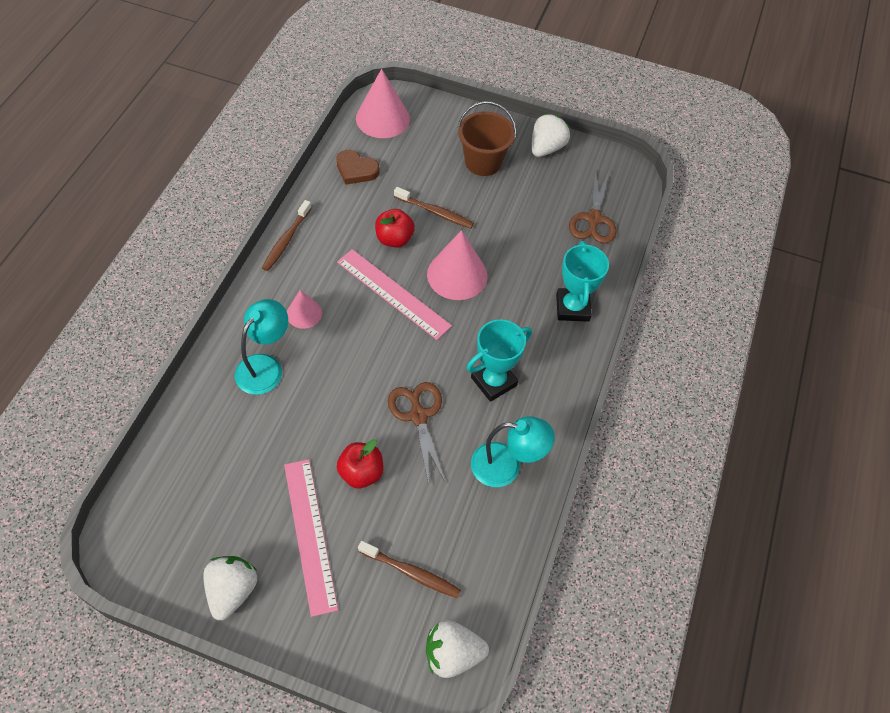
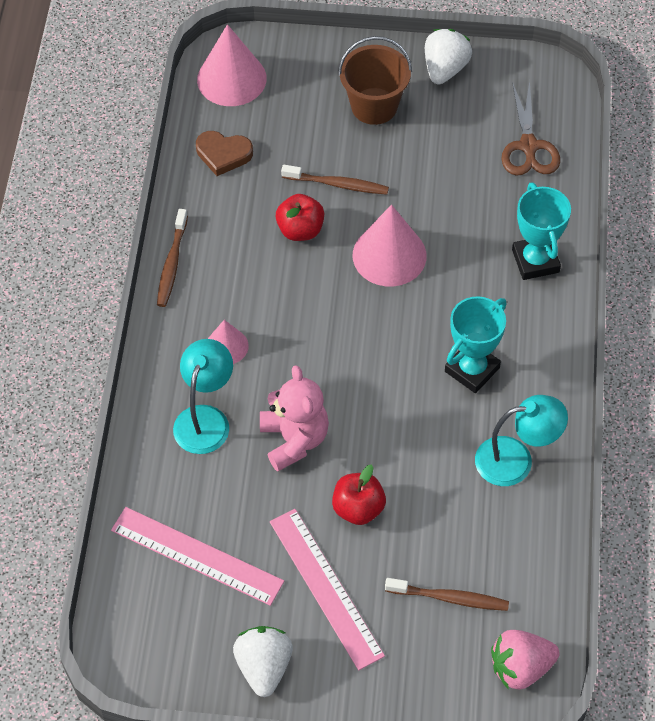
camera: 10 degrees left, 0 degrees up
(329, 401) = (294, 439): none -> pink teddy bear
(393, 294) = (322, 297): pink ruler -> pink ruler (196, 556)
(418, 415) = (400, 429): brown scissors -> none
(452, 654) = (521, 667): white strawberry -> pink strawberry

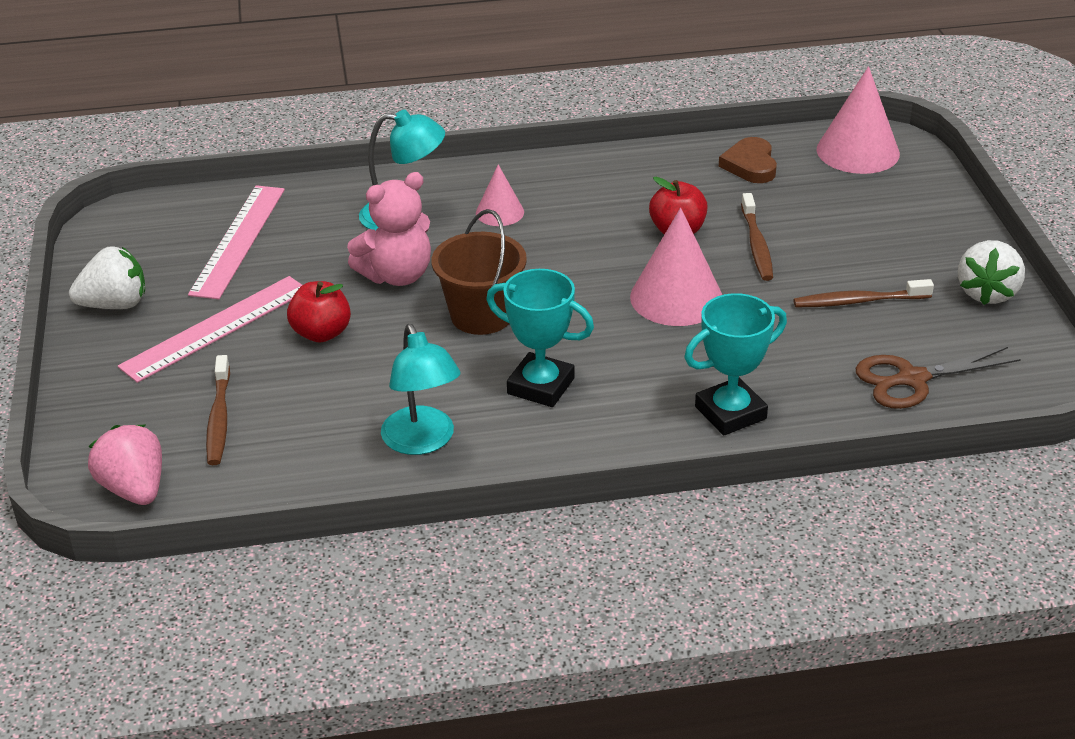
camera: 75 degrees right, 20 degrees down
(172, 264) = (588, 161): brown toothbrush -> brown toothbrush (858, 301)
(374, 106) = (889, 250): brown bucket -> brown bucket (481, 315)
(445, 69) = (987, 293): white strawberry -> white strawberry turned 105 degrees clockwise

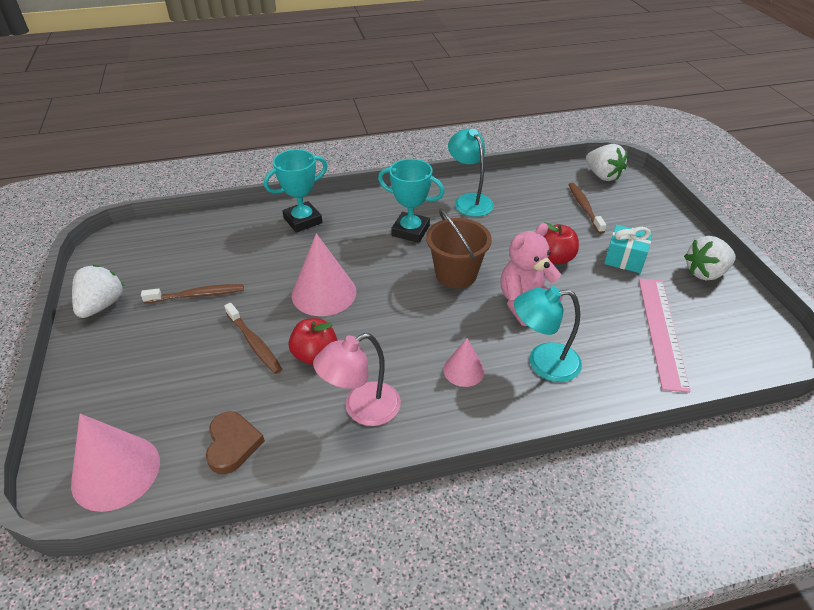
camera: 175 degrees right, 5 degrees up
(134, 489) = (602, 176): pink strawberry -> white strawberry
(216, 328) = (624, 259): pink ruler -> turquoise gift
(618, 185) = (362, 409): none -> pink lamp
(756, 245) = (254, 343): brown toothbrush -> brown toothbrush turned 150 degrees clockwise
(911, 379) = (190, 243): brown scissors -> none

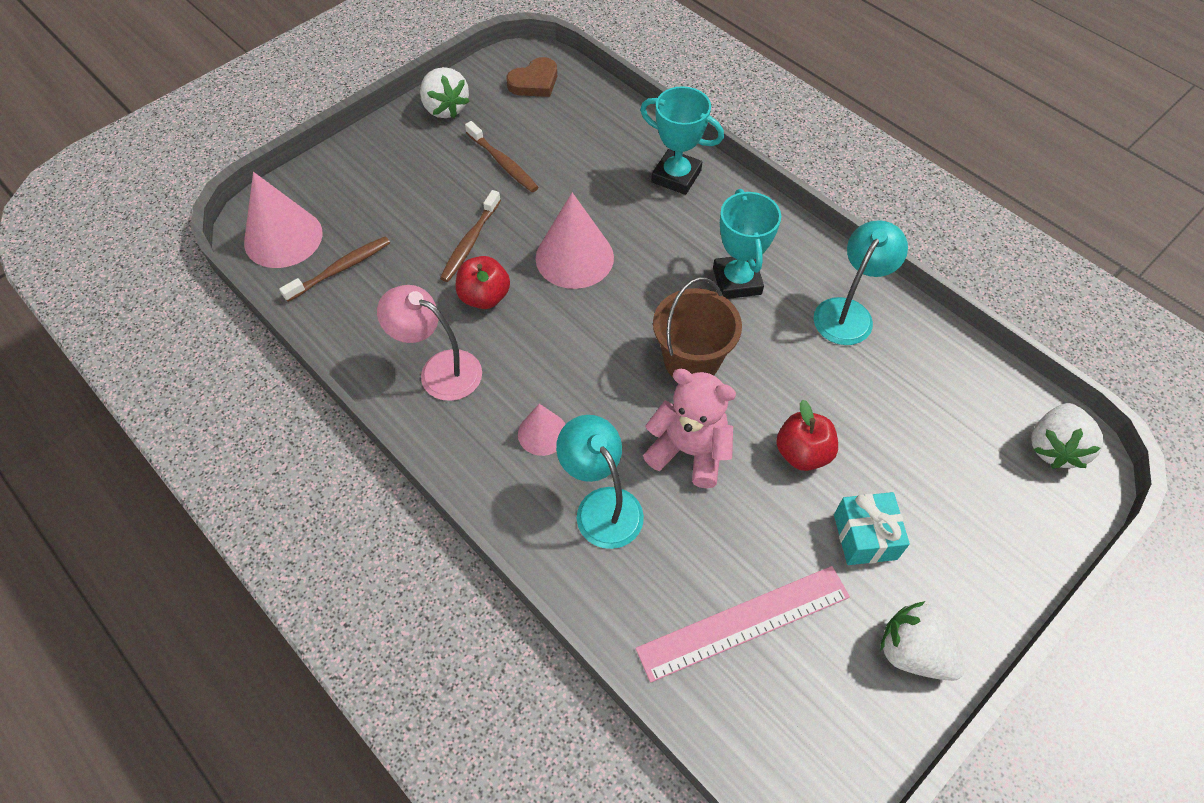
camera: 60 degrees right, 15 degrees up
(102, 305) = (445, 108): white strawberry -> white strawberry turned 75 degrees clockwise
(232, 444) = (348, 296): brown heart -> brown heart (534, 82)
(584, 207) = (947, 450): brown toothbrush -> brown toothbrush (341, 269)

